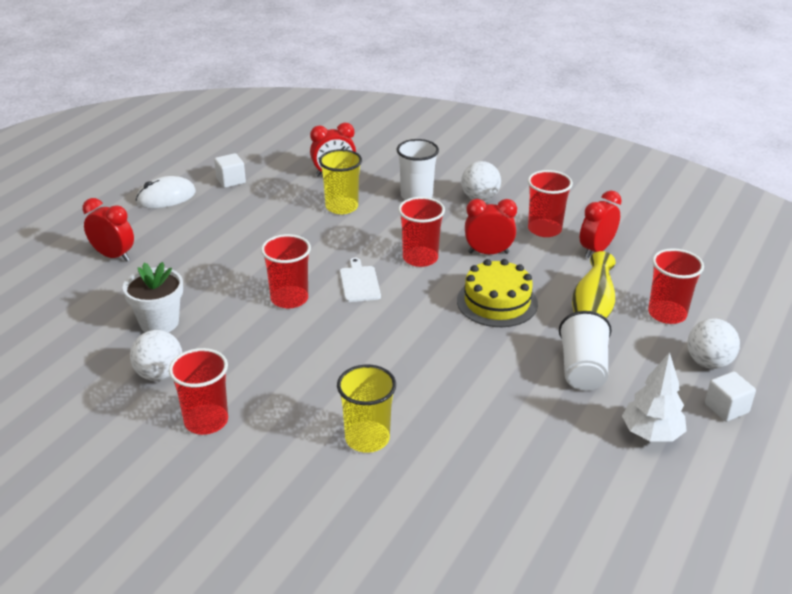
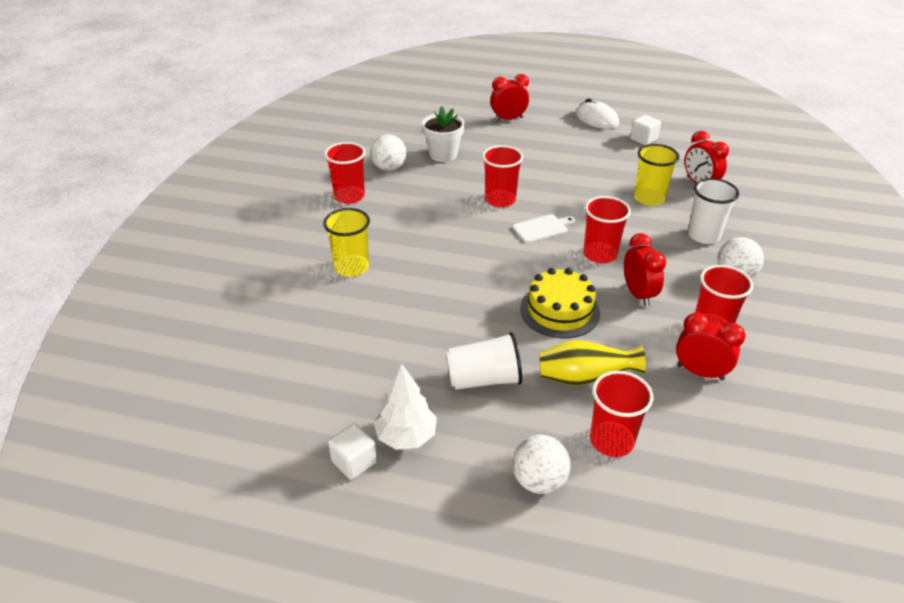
camera: 75 degrees right, 5 degrees up
(113, 256) = (508, 119): red clock -> red clock turned 120 degrees counterclockwise
(726, 408) = (465, 498): white cube -> white cube (354, 461)

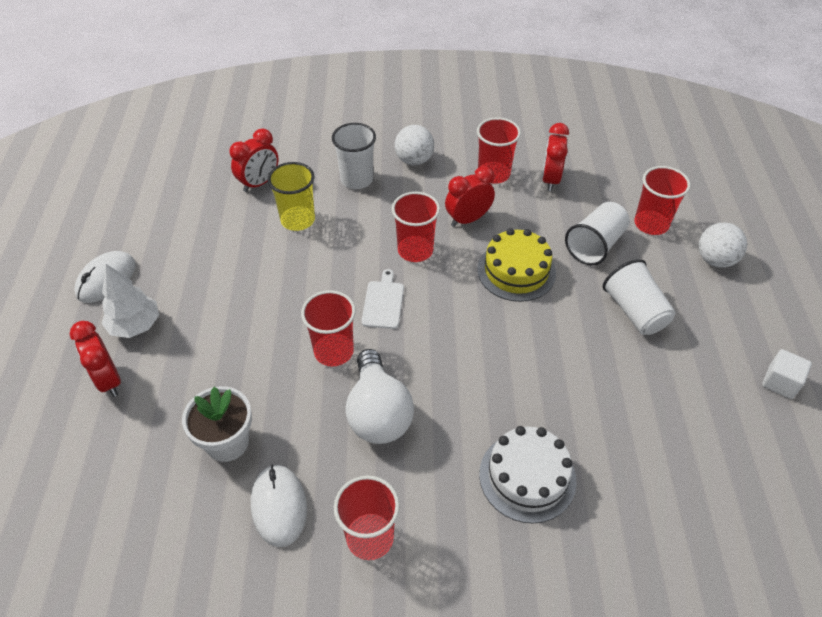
camera: 105 degrees left, 10 degrees up
(351, 267) = (527, 477): yellow cup -> white cake
(389, 168) = (279, 506): white ball -> white mouse
(406, 436) = (730, 352): white tree -> white tree (135, 326)
(437, 211) = (378, 413): none -> white light bulb
(542, 228) = (383, 302): white cutting board -> white cutting board turned 45 degrees clockwise
(584, 378) = (595, 245): yellow vase -> white cup
(643, 139) = (161, 231): white cube -> none

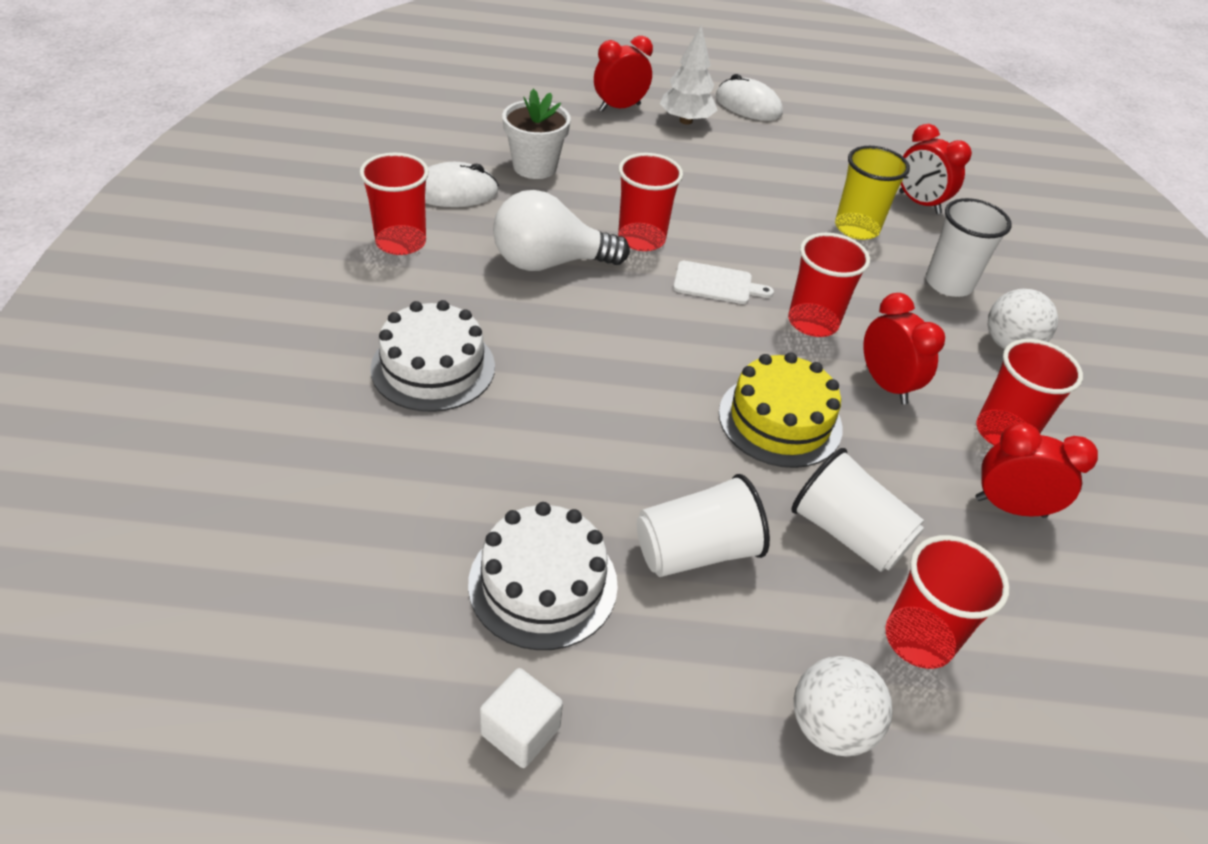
camera: 90 degrees right, 5 degrees down
(688, 382) = (543, 583): none -> white cake

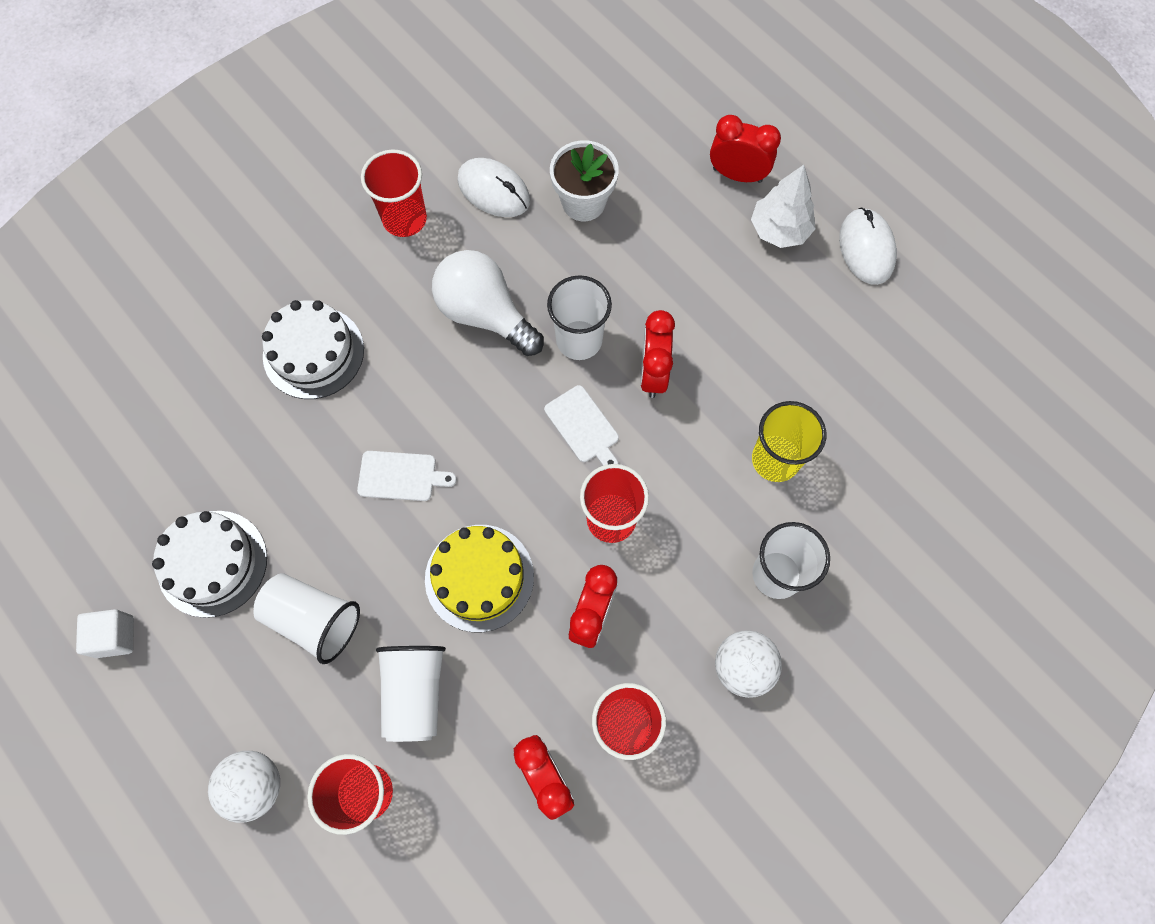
camera: 50 degrees right, 25 degrees up
(626, 399) = (401, 476): none -> white cutting board
(641, 239) = (579, 340): red cup -> white cup
(919, 203) = (875, 476): red clock -> red clock (653, 373)

